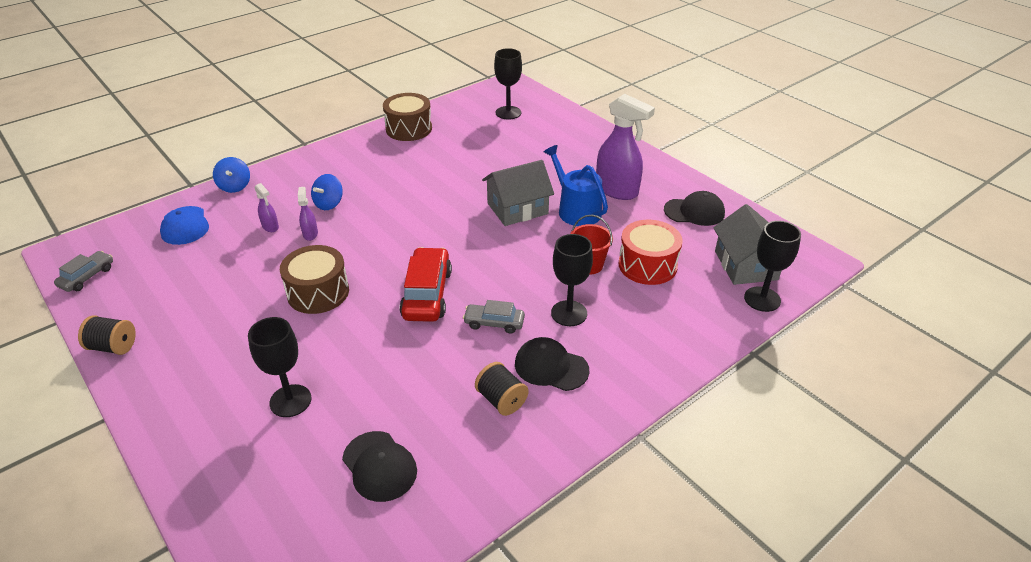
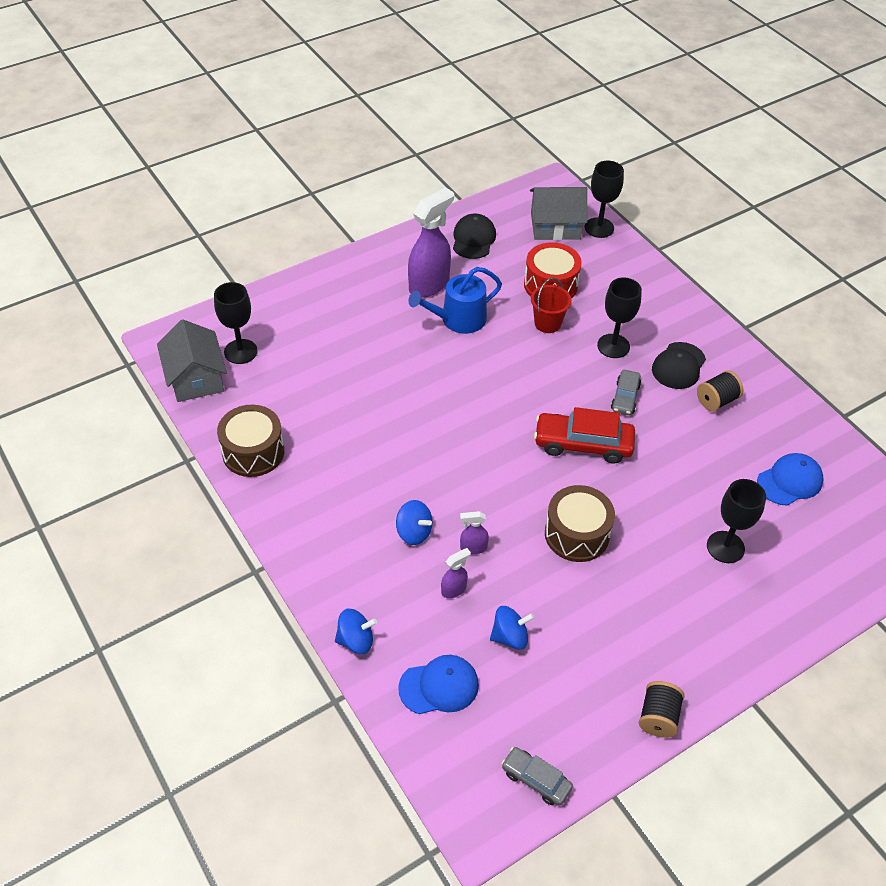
camera: 85 degrees left, 10 degrees up
(219, 258) = (510, 637): none -> blue spinning top
(379, 466) = (789, 481): black cap -> blue cap
(517, 208) = (449, 364): grey house -> grey house (196, 378)

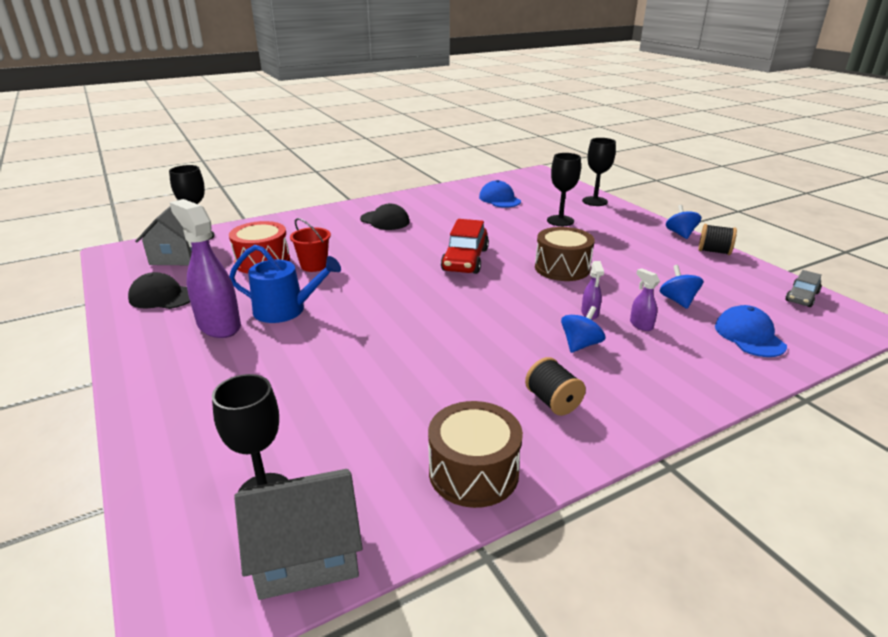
camera: 85 degrees left, 20 degrees down
(356, 640) = (729, 382): blue spinning top -> blue spinning top (680, 234)
(458, 319) = (286, 310): blue watering can -> blue watering can turned 60 degrees counterclockwise
(613, 346) = (354, 241): black goblet -> black goblet (594, 201)
(625, 397) = (415, 241): grey car -> none
(716, 401) = (424, 212): black spool -> black spool (553, 402)

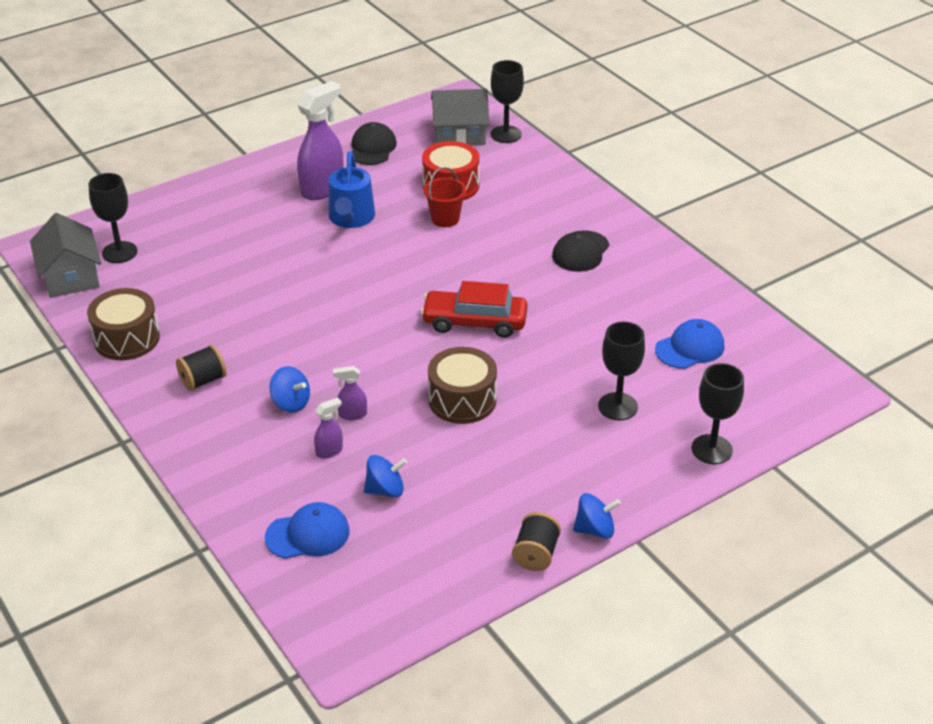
camera: 85 degrees right, 10 degrees up
(801, 297) = (403, 611): grey car -> none

